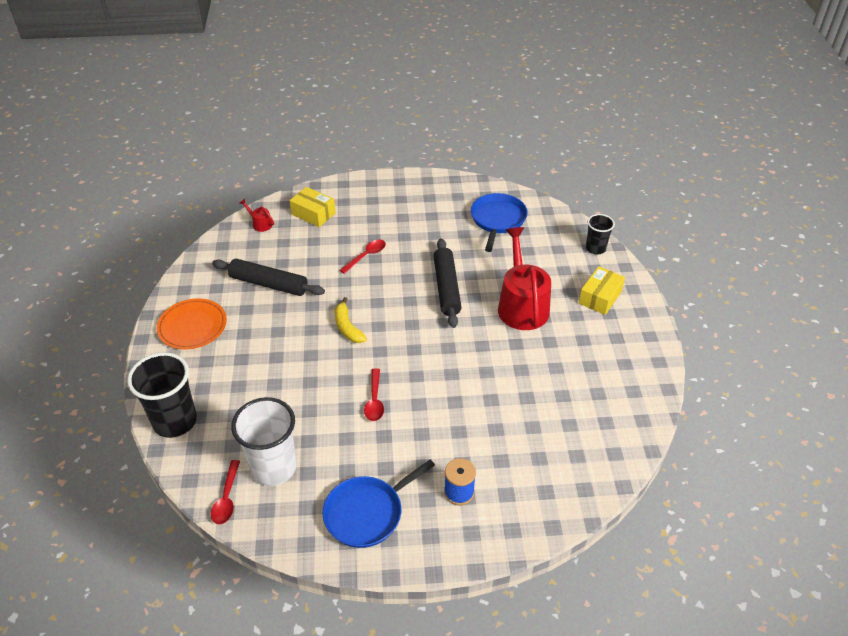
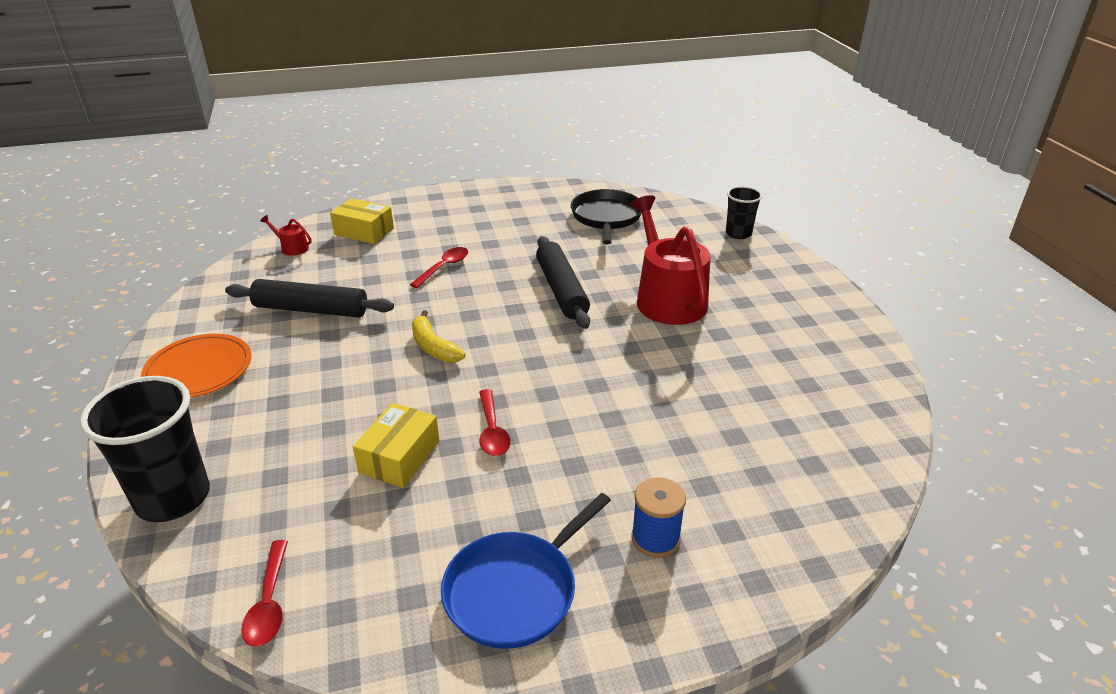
camera: 10 degrees left, 10 degrees down
(274, 467) = (346, 543): white cup -> none
(497, 220) = (606, 217): blue pan -> black pan
(600, 297) = (765, 280): yellow box -> yellow box (399, 457)

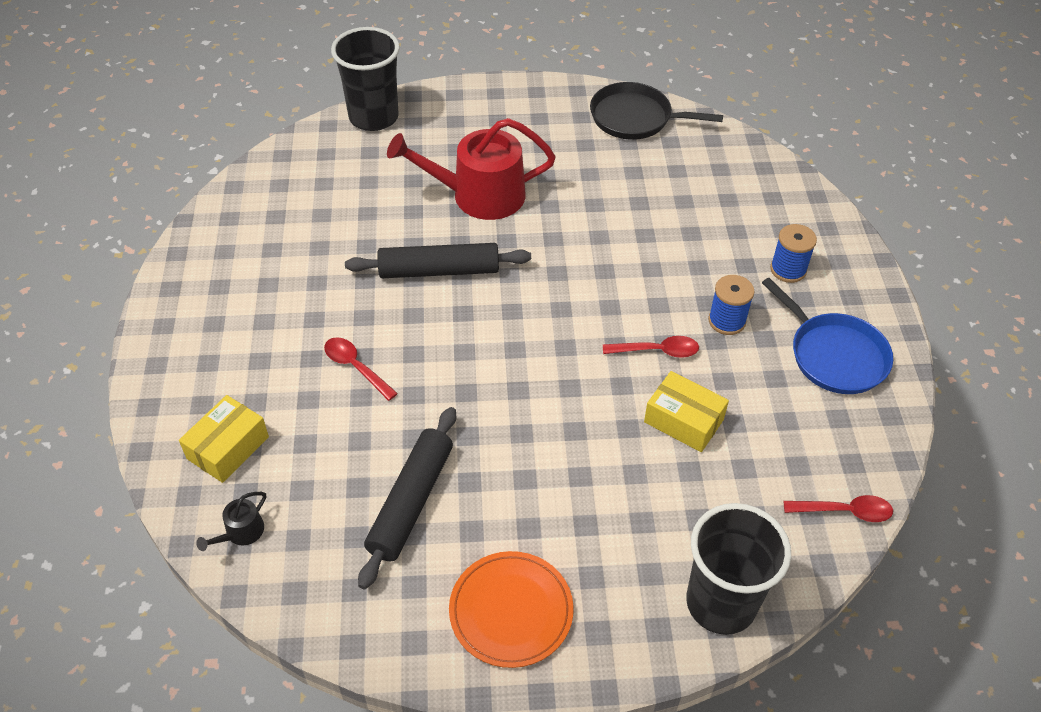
camera: 80 degrees left, 15 degrees up
(292, 248) = (241, 532): red watering can -> black watering can
(433, 347) = (517, 386): yellow banana -> none
(549, 483) = (727, 321): none -> blue spool
(606, 217) = (294, 208): black pan -> black pan (635, 118)
(738, 234) = (373, 117): black cup -> black cup, size x1.77

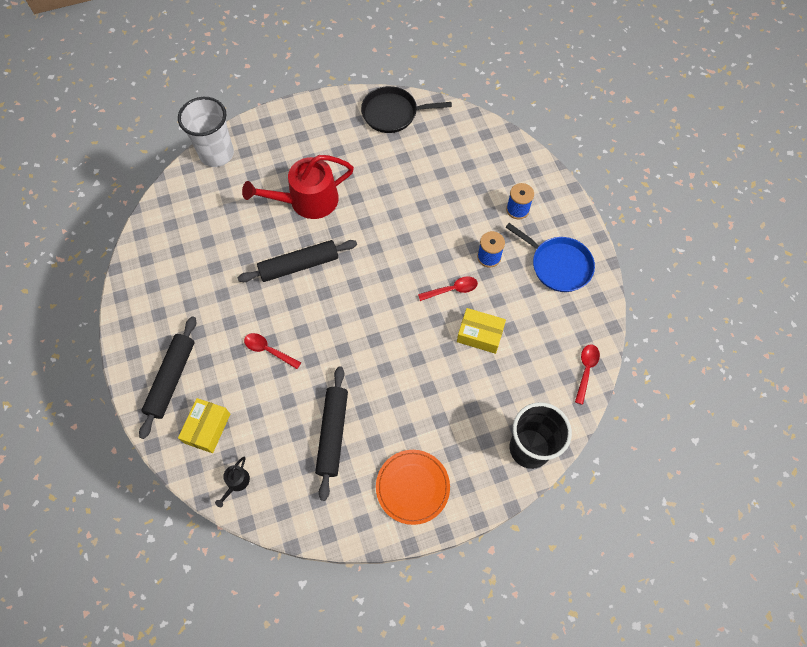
camera: 15 degrees left, 15 degrees up
(204, 371) = (172, 379): none -> black rolling pin
(373, 117) = (216, 154): black cup -> white cup
(845, 511) = (586, 370): red spoon -> red spoon turned 60 degrees counterclockwise

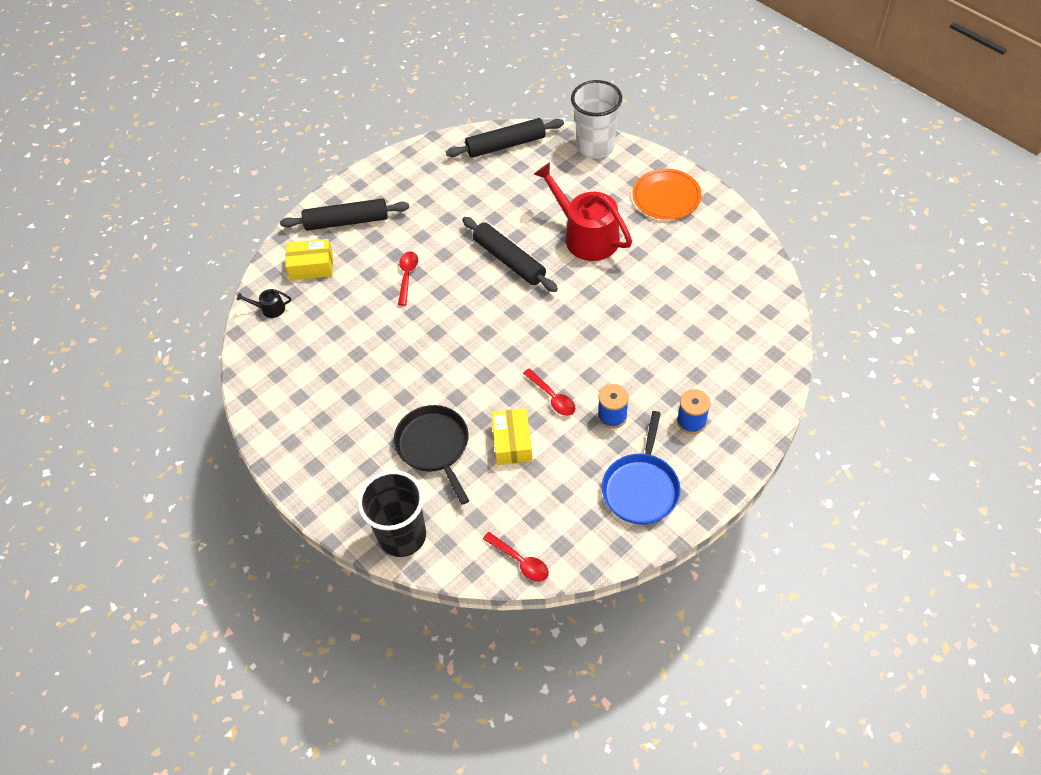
camera: 70 degrees right, 10 degrees down
(333, 434) = (346, 360): black rolling pin -> black rolling pin (506, 145)
(393, 113) = (742, 260): black pan -> black pan (434, 446)
(412, 487) = (318, 446): orange plate -> orange plate (666, 197)
(586, 370) = (520, 561): red spoon -> red spoon turned 45 degrees clockwise

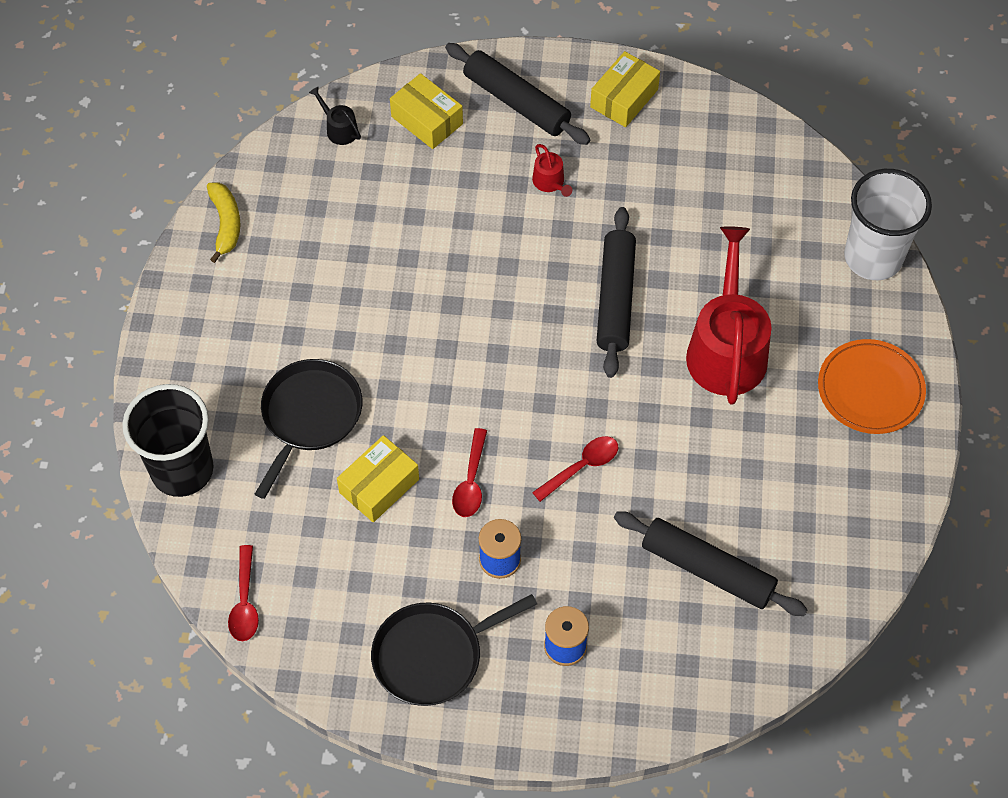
camera: 45 degrees right, 5 degrees up
(266, 403) = (226, 224): none -> yellow banana
(397, 177) = (624, 98): none -> yellow box
(407, 276) = (499, 218): red spoon -> red spoon (582, 466)
(411, 240) = (550, 182): none -> red watering can
(506, 145) = (780, 165): black rolling pin -> black rolling pin (707, 570)
(641, 488) = (433, 655): blue pan -> black pan

